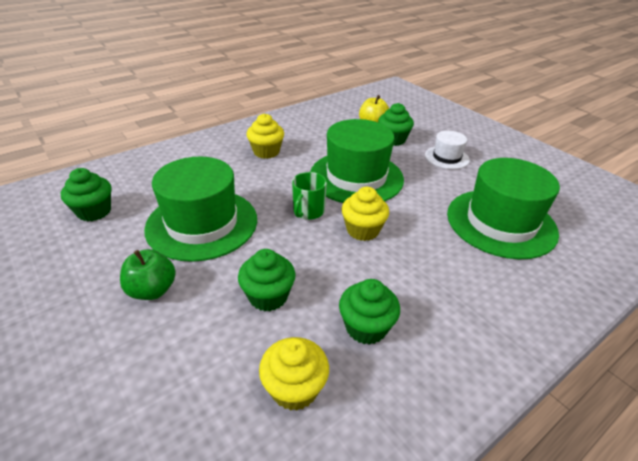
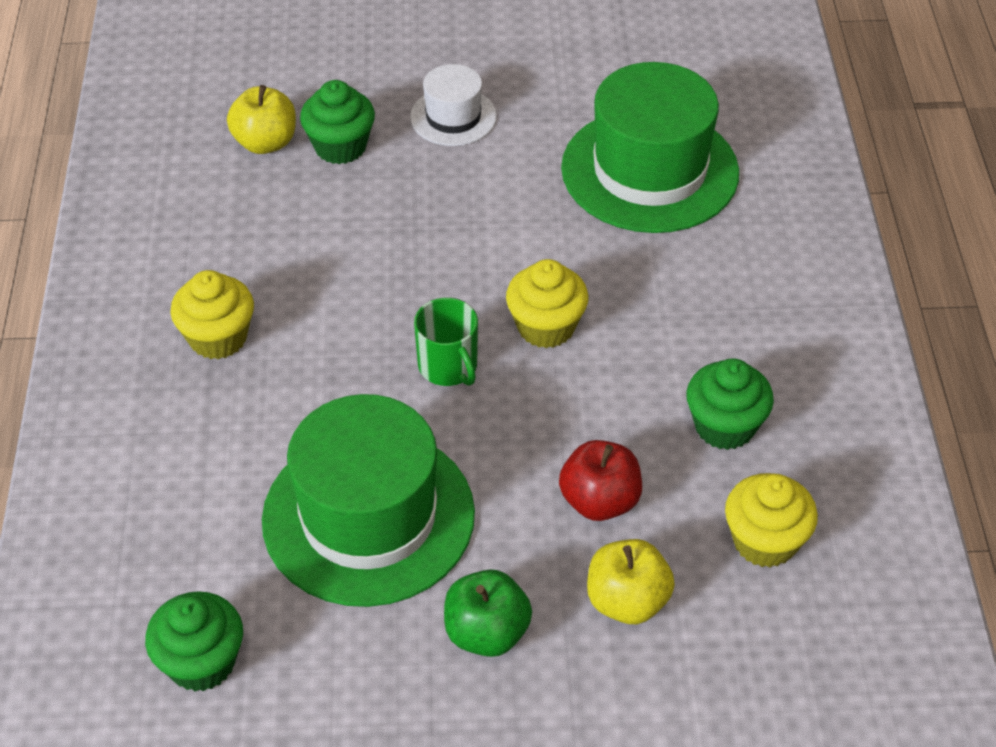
camera: 55 degrees left, 10 degrees up
(205, 338) = (627, 601): none -> yellow apple
(268, 296) = (599, 501): green cupcake -> red apple
(356, 177) = (408, 259): green hat -> none

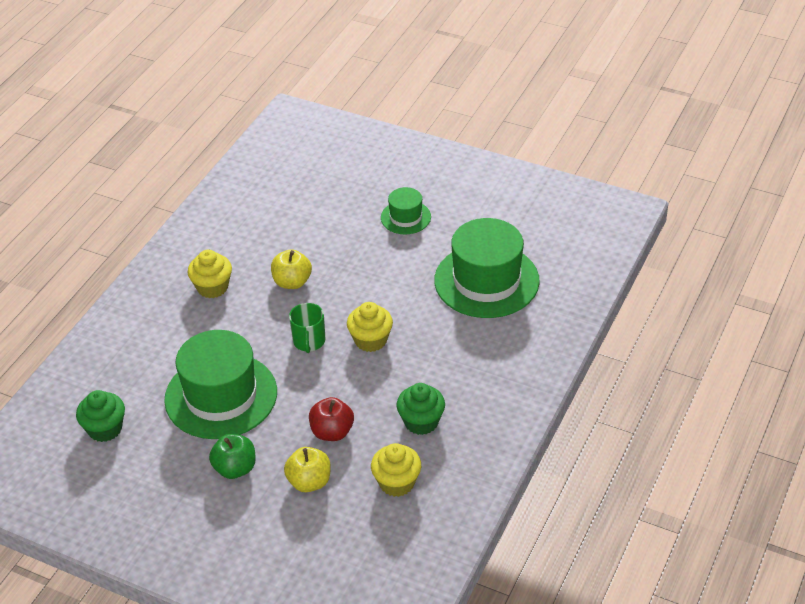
camera: 30 degrees right, 5 degrees down
(265, 142) = (302, 199): yellow apple -> yellow apple (292, 282)
(340, 147) = (337, 213): green cupcake -> none
(453, 117) = (405, 217): white hat -> green hat

